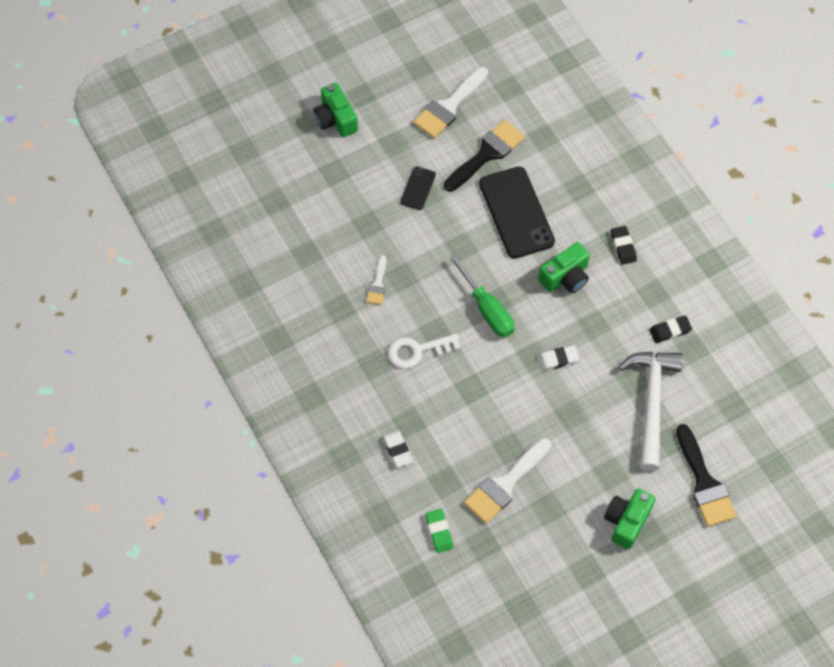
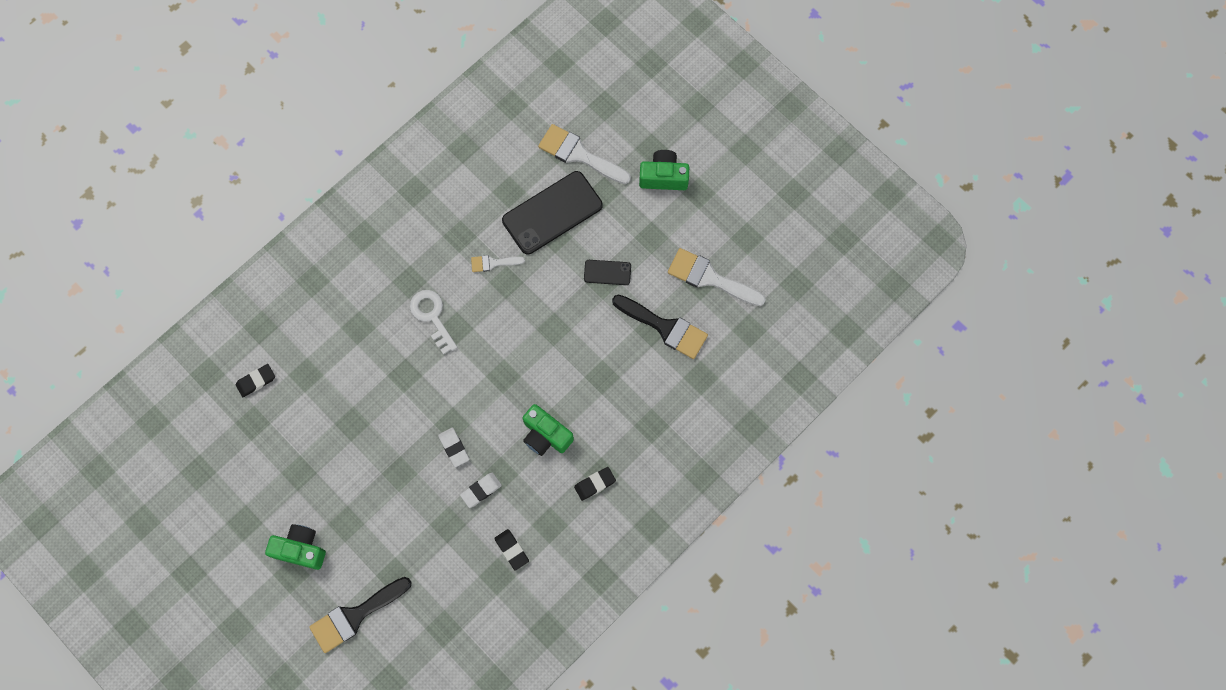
camera: 75 degrees right, 10 degrees up
(335, 119) = (663, 177): green camera -> green camera turned 45 degrees clockwise
(397, 449) = (328, 324): white eraser -> white eraser (481, 490)
(439, 532) = (256, 381): green eraser -> black eraser
(487, 309) = (491, 369): green screwdriver -> none
(505, 484) = (314, 428): white brush -> white brush (579, 154)
(516, 212) = (605, 371): black phone -> black phone (552, 213)
(651, 402) = (429, 547): white hammer -> none

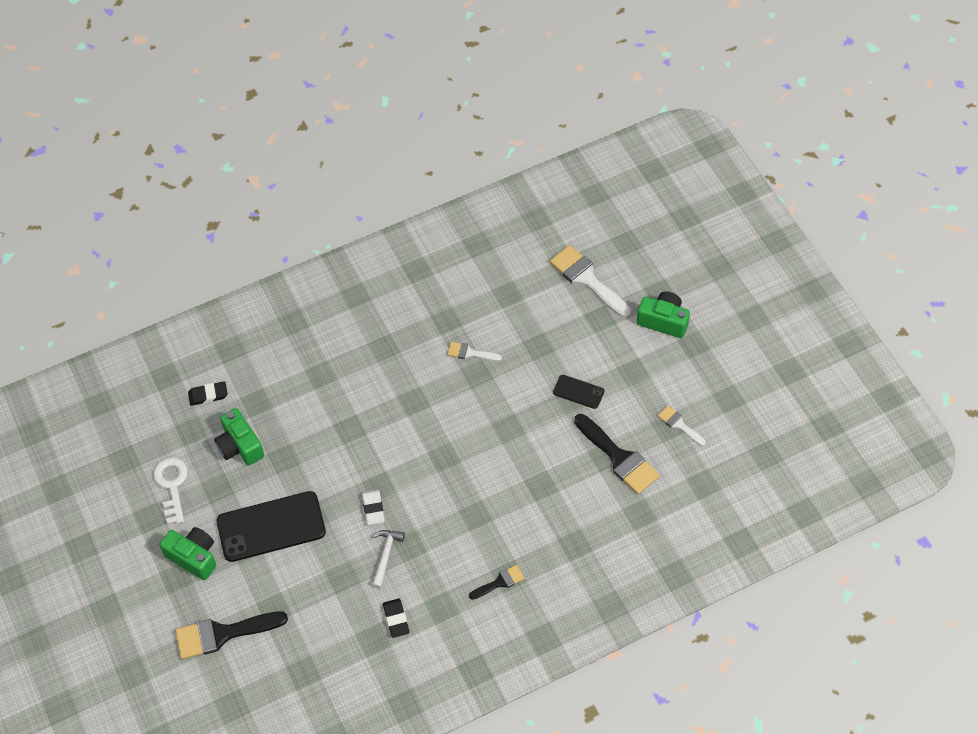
camera: 20 degrees right, 15 degrees down
(432, 317) = (394, 385): white key -> white key (172, 486)
(481, 490) = (385, 555): white eraser -> white hammer
(546, 435) = (466, 523): green camera -> green camera (240, 446)
(552, 213) = (543, 324): black phone -> black phone (271, 526)
(595, 484) = (499, 582): black eraser -> black brush
(710, 278) = (679, 425): white brush -> white brush, size x0.53

